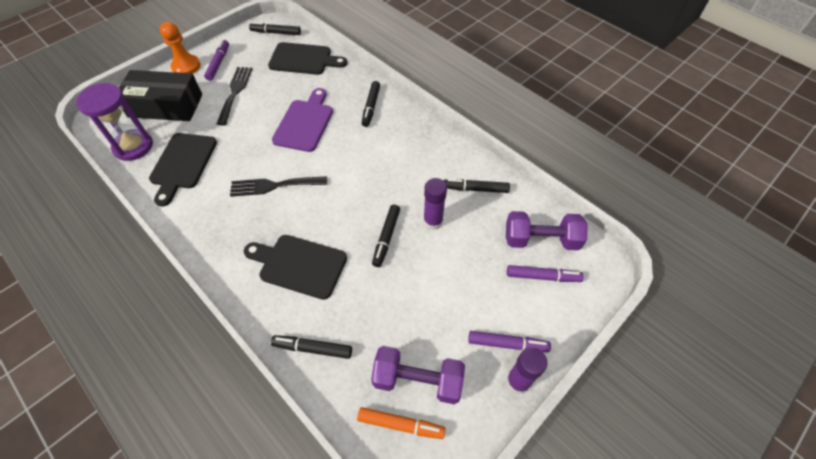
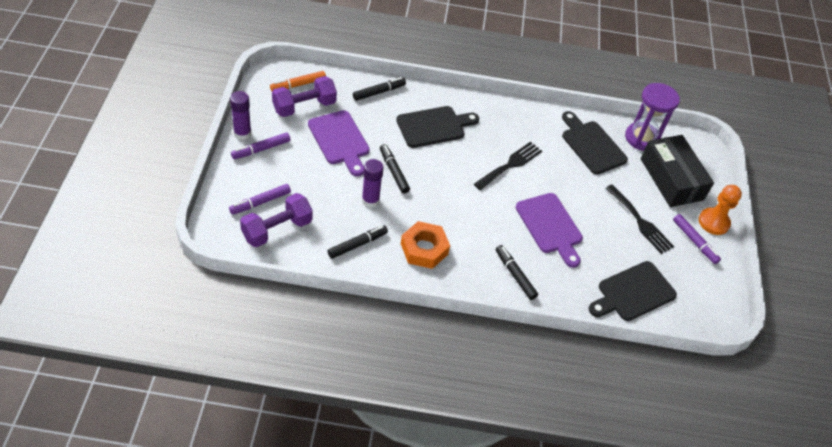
camera: 135 degrees right, 5 degrees down
(165, 106) = (671, 179): black box -> black box turned 75 degrees counterclockwise
(276, 33) = (700, 310): black marker -> none
(411, 305) = (340, 140): none -> purple cutting board
(422, 157) = (424, 249): none -> orange nut

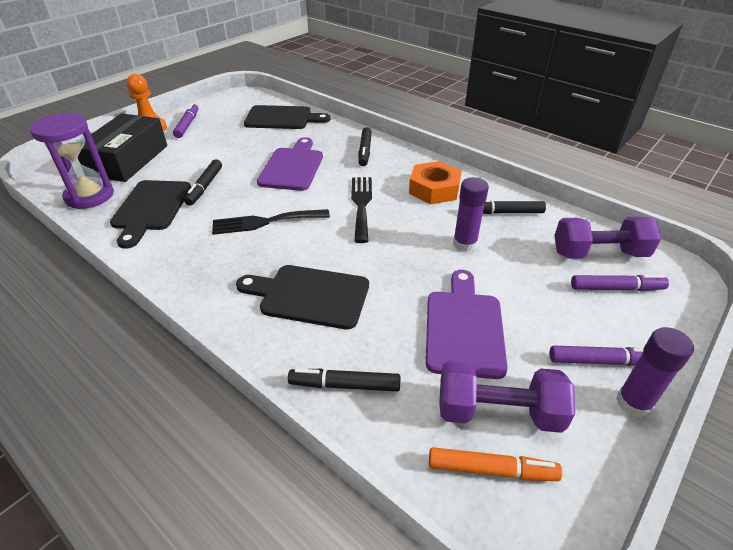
camera: 140 degrees left, 10 degrees down
(393, 171) = (413, 262): black marker -> black marker (205, 187)
(640, 221) = (208, 146): black fork -> black fork (361, 205)

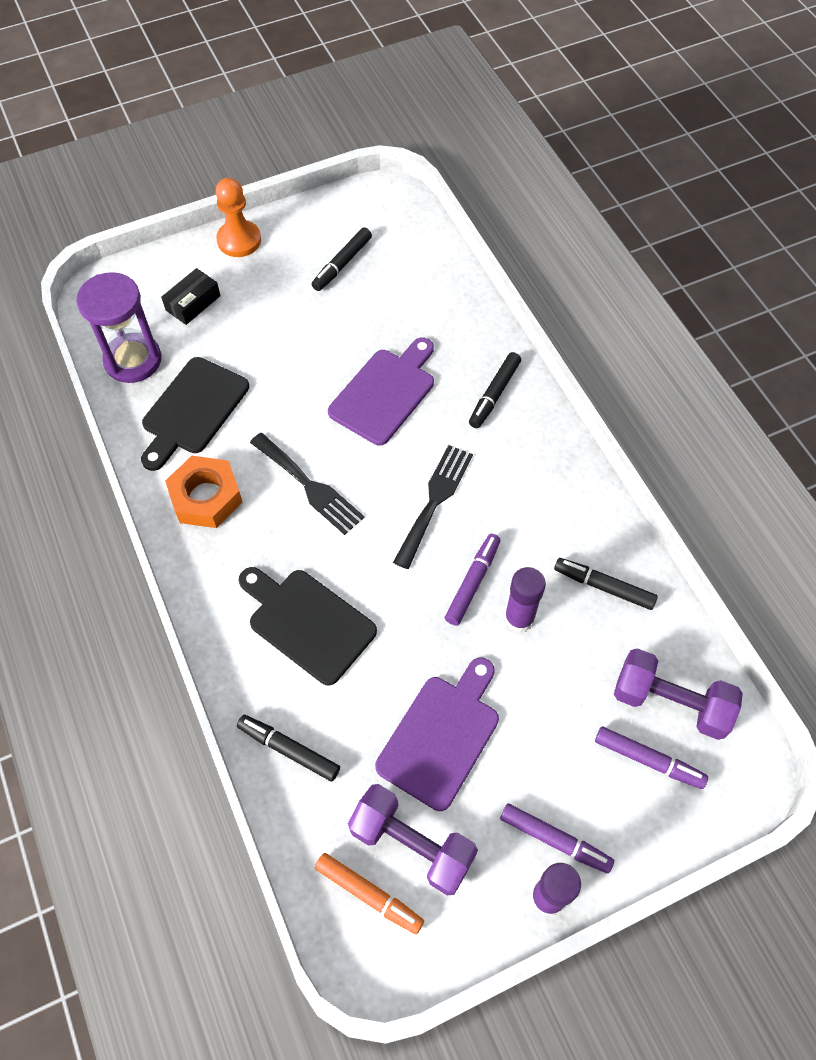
camera: 25 degrees right, 20 degrees up
(128, 160) = (193, 303): black box -> black box, size x0.50
(187, 125) = (288, 248): purple marker -> purple marker (472, 582)
(205, 187) = (265, 392): black marker -> black marker (342, 264)
(265, 222) = (309, 486): black fork -> black fork turned 150 degrees counterclockwise
(282, 118) = (418, 276): black cutting board -> none
(434, 189) = (541, 507): orange nut -> orange nut (206, 497)

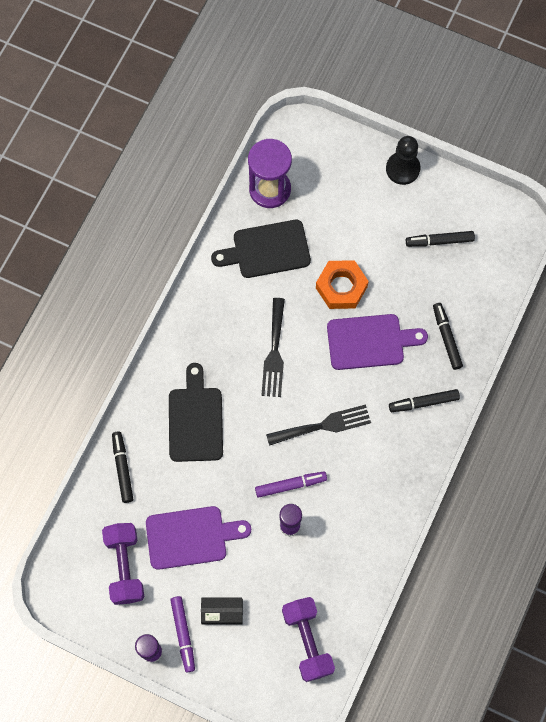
camera: 50 degrees right, 10 degrees up
(193, 303) = (335, 185): black box -> black box (222, 612)
(206, 497) = (221, 305): orange nut -> orange nut (341, 287)
(239, 240) = (402, 169): orange pawn -> black pawn
(369, 894) = (85, 565): orange marker -> none
(603, 587) = (348, 557): black marker -> black marker (446, 338)
(648, 760) = (264, 651): purple marker -> none

